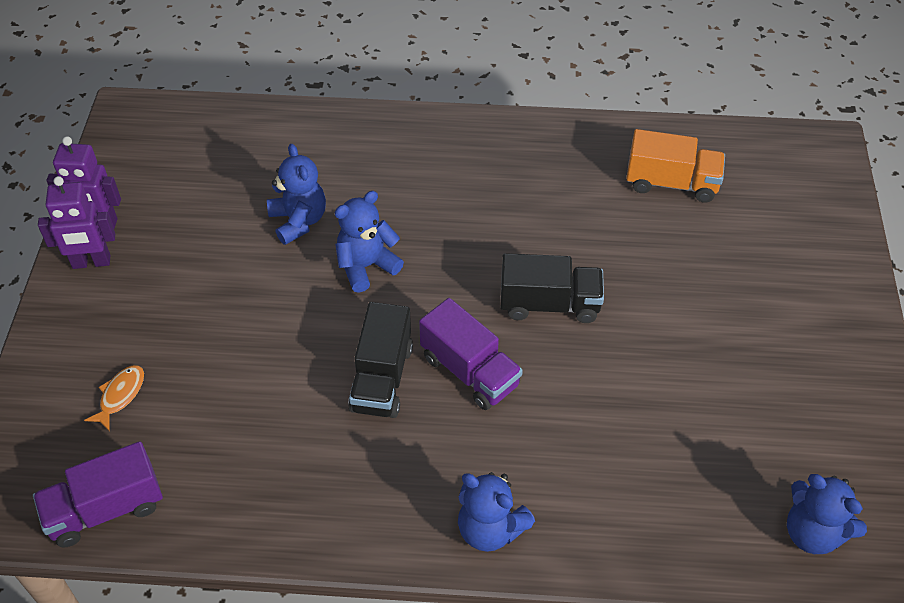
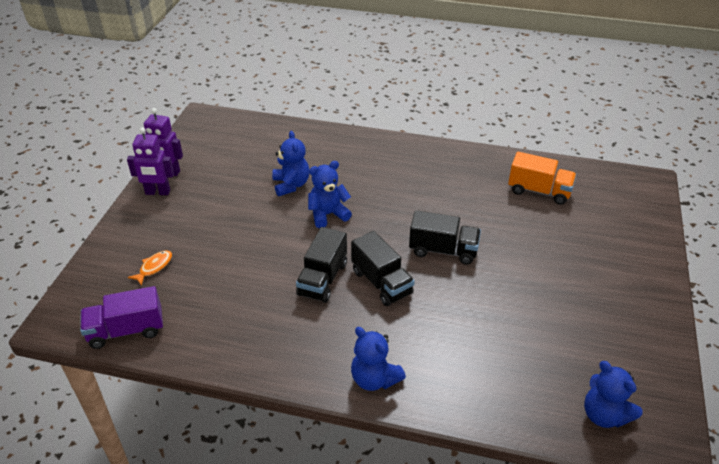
camera: 10 degrees right, 10 degrees down
(469, 371) = (381, 282): purple truck -> black truck

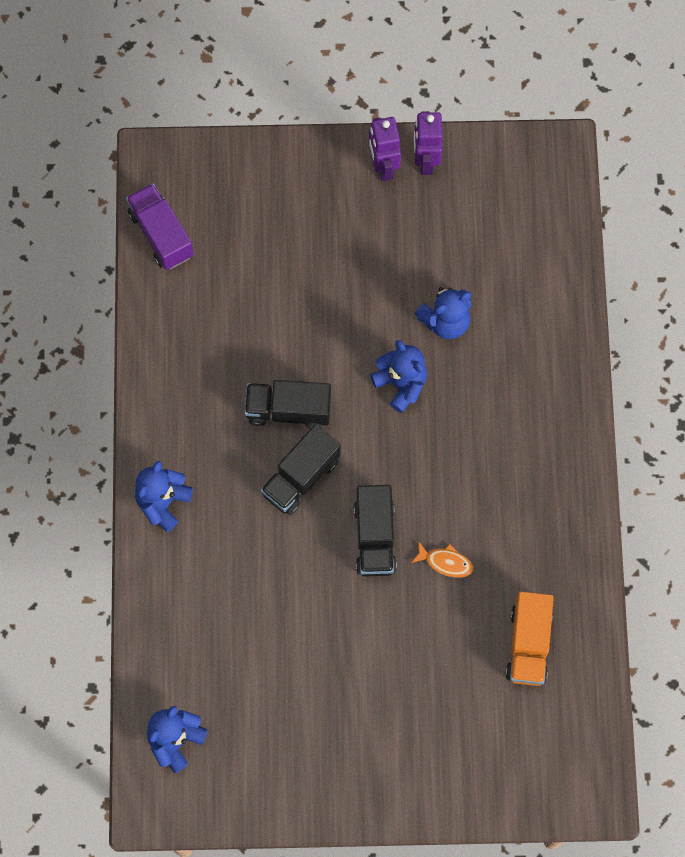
camera: 75 degrees right, 30 degrees up
(154, 267) = (256, 221): orange fish -> orange fish (445, 562)

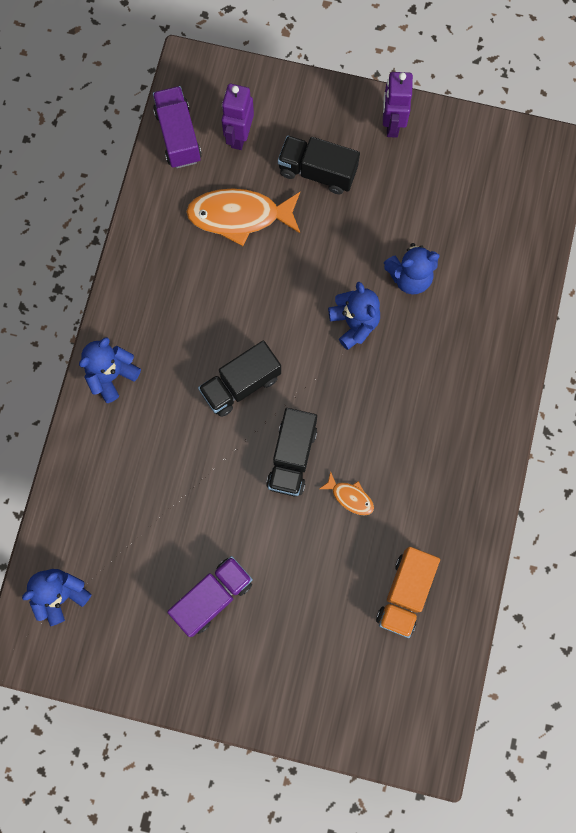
camera: 15 degrees right, 5 degrees up
(250, 302) = (239, 216): none -> orange fish
(288, 410) = (246, 321): black truck -> black truck (317, 172)
(333, 700) = (213, 597): none -> purple truck
(425, 161) = (431, 128): purple robot -> purple robot (239, 136)

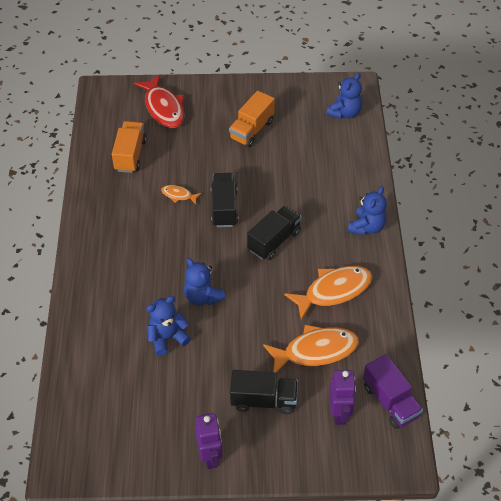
camera: 165 degrees right, 25 degrees down
(190, 290) = (334, 291): none -> orange fish
(213, 597) = (251, 130): purple truck -> orange truck
(336, 682) = (163, 108): none -> red fish

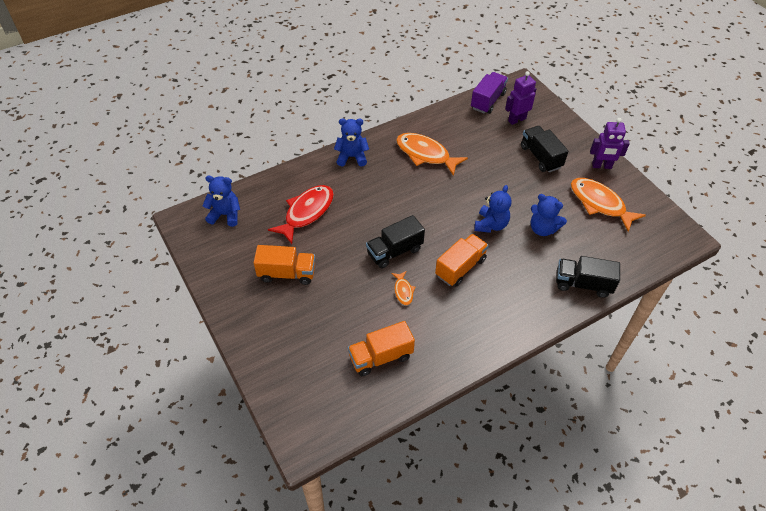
camera: 120 degrees left, 0 degrees up
(163, 108) = (297, 363): red fish -> red fish (307, 212)
(172, 246) = (460, 267): none -> orange truck
(210, 456) = (601, 166): purple robot -> purple robot turned 135 degrees counterclockwise
(274, 241) = (405, 205): black truck -> black truck (583, 284)
(316, 351) = (482, 146): orange fish -> orange fish (599, 203)

